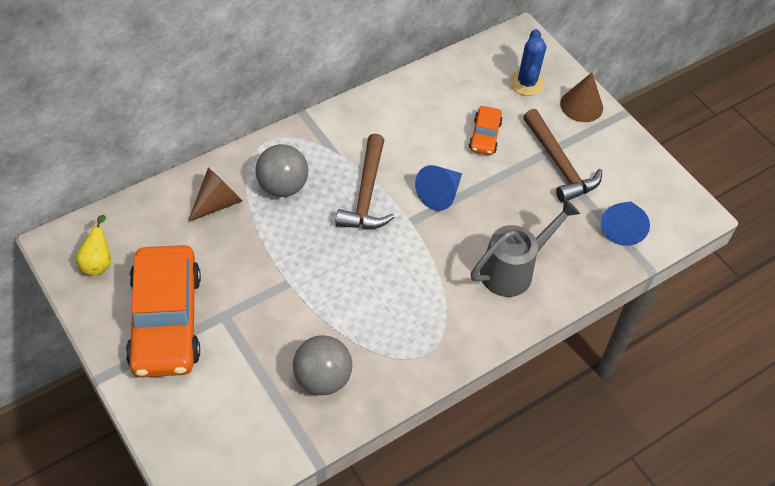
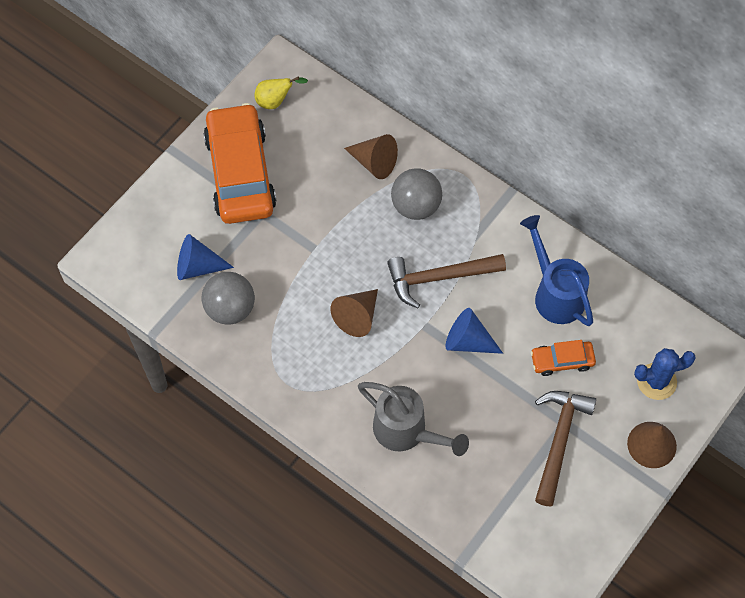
camera: 75 degrees right, 10 degrees up
(166, 320) = (240, 172): orange car -> orange car turned 105 degrees clockwise
(379, 270) = (357, 316): none -> brown cone
(419, 118) = (555, 294): none -> blue watering can
(559, 164) = (558, 441): brown hammer -> brown hammer turned 150 degrees clockwise
(622, 228) = (502, 522): blue cone -> blue cone (198, 266)

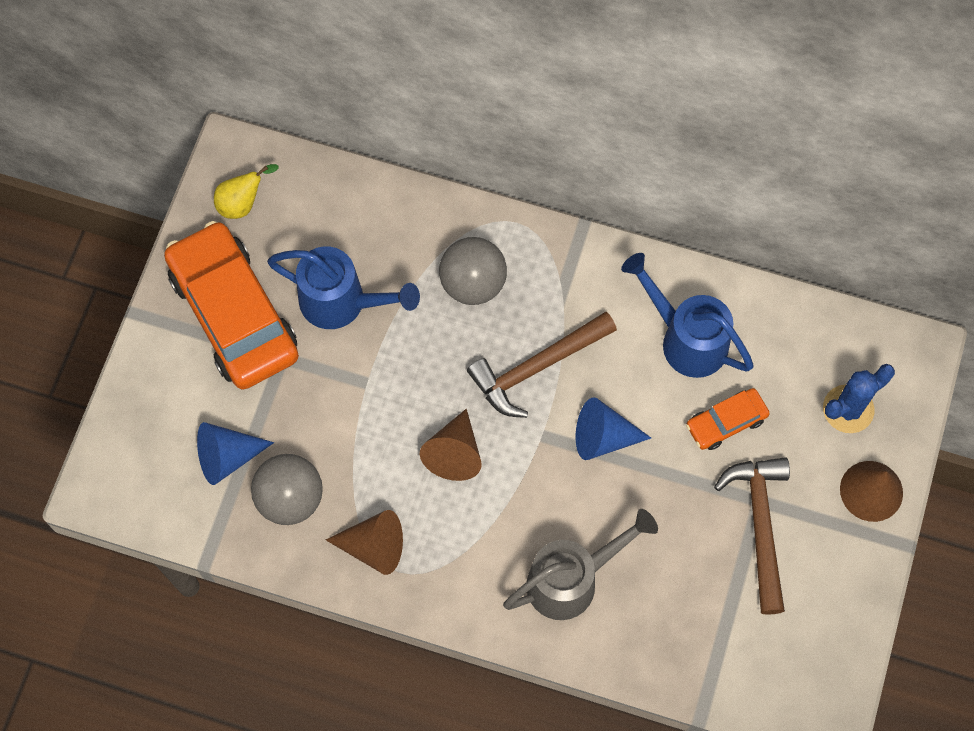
camera: 20 degrees left, 5 degrees up
(318, 189) = (341, 302): none -> blue watering can
(374, 162) = (399, 243): brown cone -> brown cone (373, 547)
(406, 431) = (571, 580): grey watering can -> grey watering can turned 45 degrees counterclockwise

